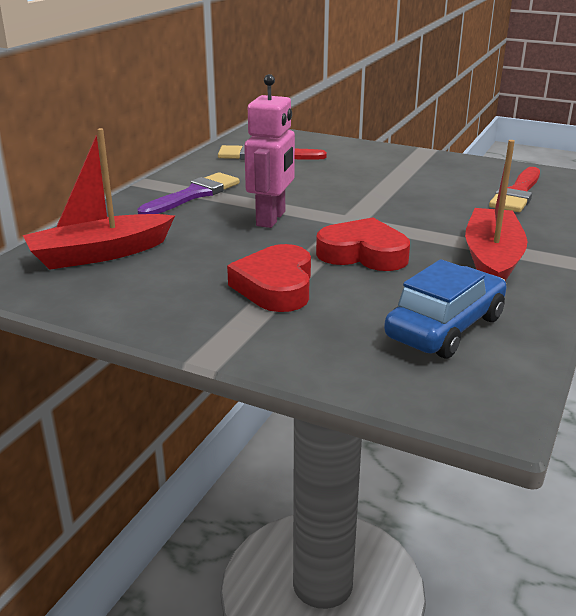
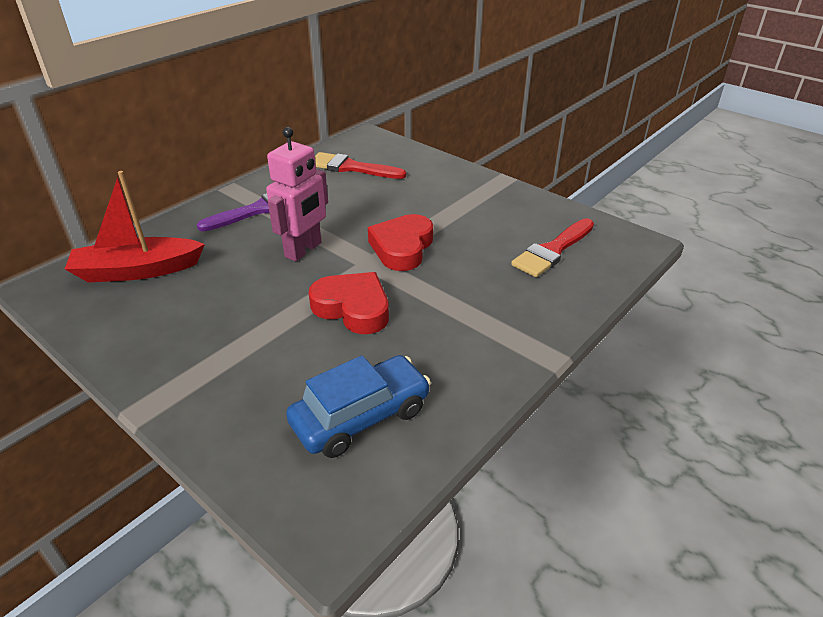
camera: 15 degrees right, 10 degrees up
(275, 286) = (250, 336): red heart -> red heart (402, 248)
(492, 259) = (465, 336): red boat -> none

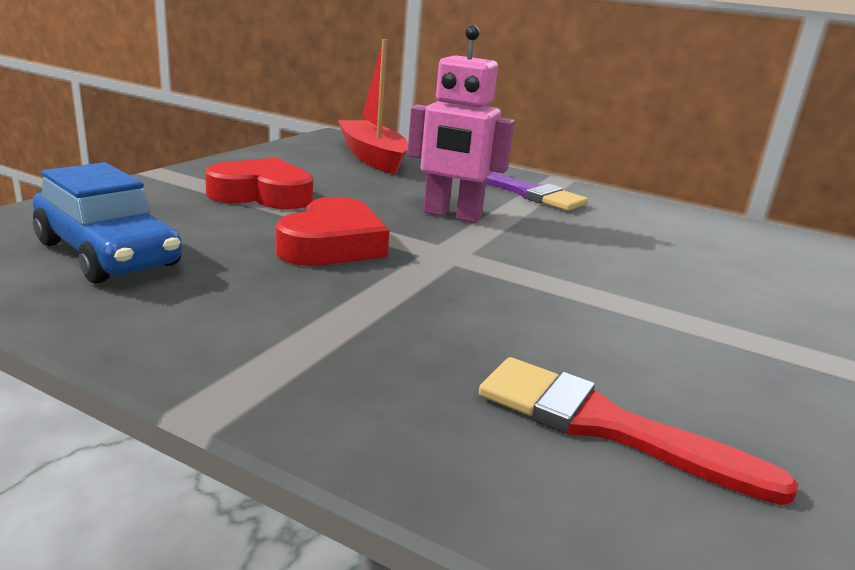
camera: 75 degrees right, 15 degrees down
(351, 168) = (693, 234): red brush -> none
(402, 248) = (500, 271): red heart -> red heart (262, 194)

